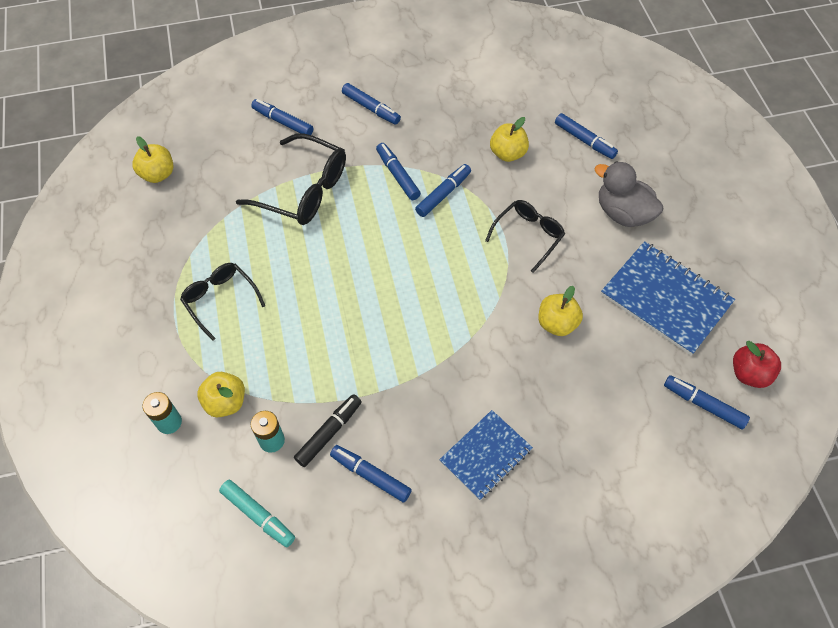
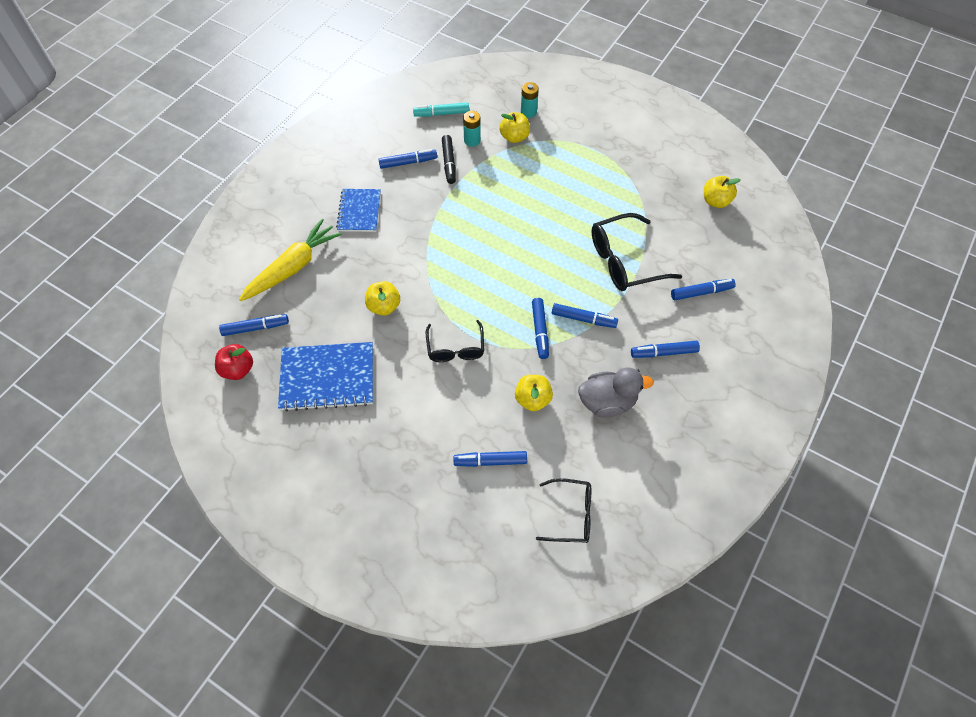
camera: 135 degrees right, 0 degrees up
(220, 299) = (582, 172): black glasses -> black glasses (571, 514)
(614, 445) = (293, 267): none -> yellow carrot
(623, 213) = (407, 420): grey duck -> grey duck (607, 402)

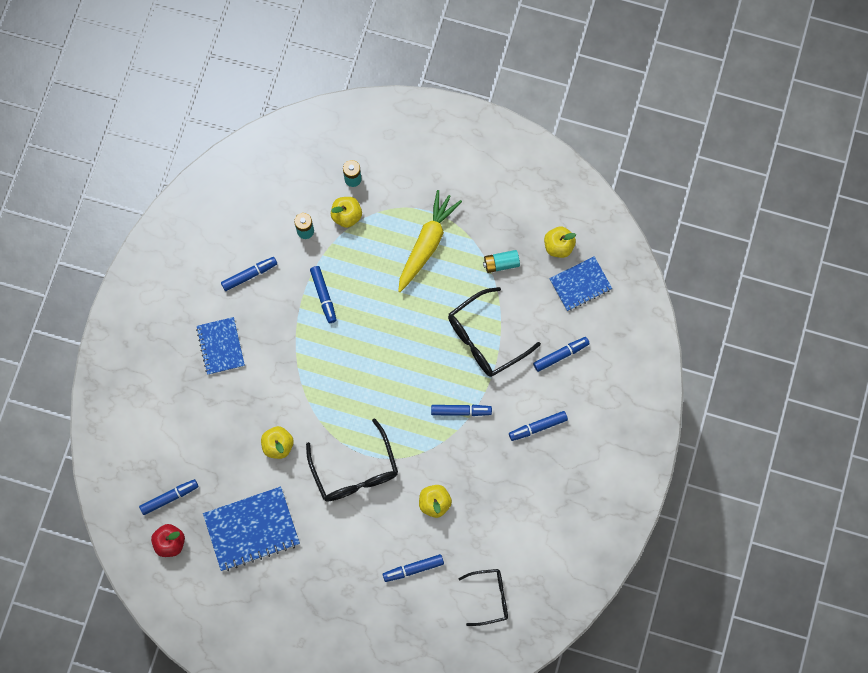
camera: 15 degrees left, 15 degrees up
(293, 267) = (180, 425): yellow carrot -> yellow carrot (427, 244)
(441, 114) = (264, 203): turquoise marker -> none
(449, 163) = (290, 265): black marker -> none
(455, 348) = (355, 471): black glasses -> black glasses, size x1.58
(540, 331) = (425, 433): blue marker -> blue marker (323, 295)
(607, 402) = (498, 488): grey duck -> none
(654, 203) = (501, 263): none -> turquoise battery
(733, 236) = (580, 284): none -> blue notebook

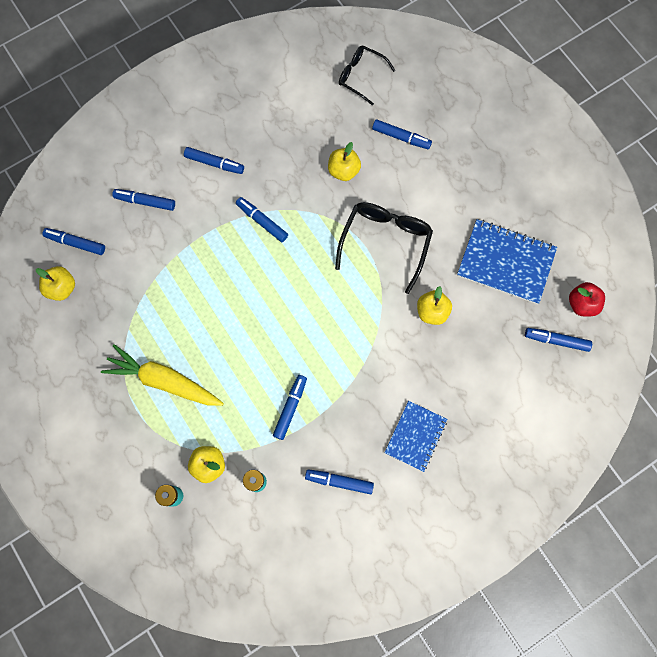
camera: 140 degrees left, 0 degrees up
(427, 244) = (164, 380): yellow carrot -> yellow carrot turned 45 degrees clockwise
(485, 339) = (191, 262): black glasses -> none
(501, 263) = (120, 312): turquoise battery -> none
(580, 284) = (76, 243): blue notebook -> blue marker

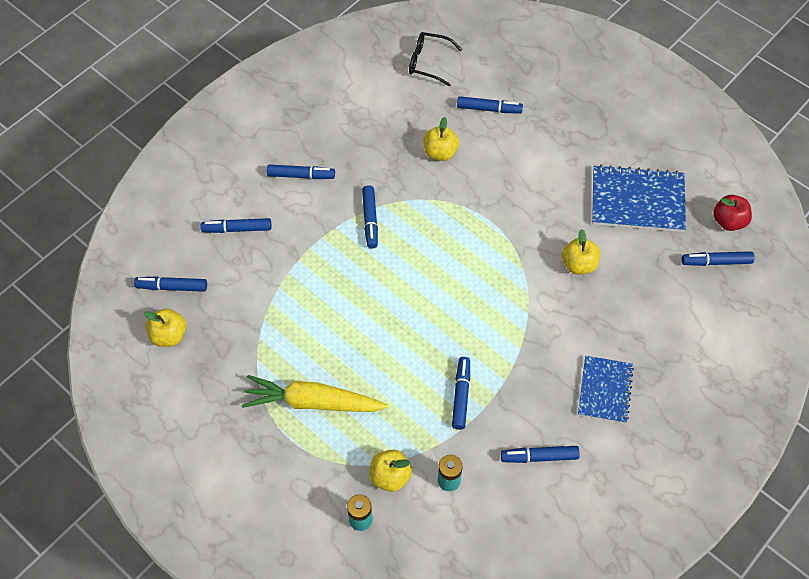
camera: 15 degrees left, 15 degrees down
(262, 221) = (370, 220): blue marker -> blue marker turned 120 degrees counterclockwise
(385, 242) = (507, 210): black glasses -> none

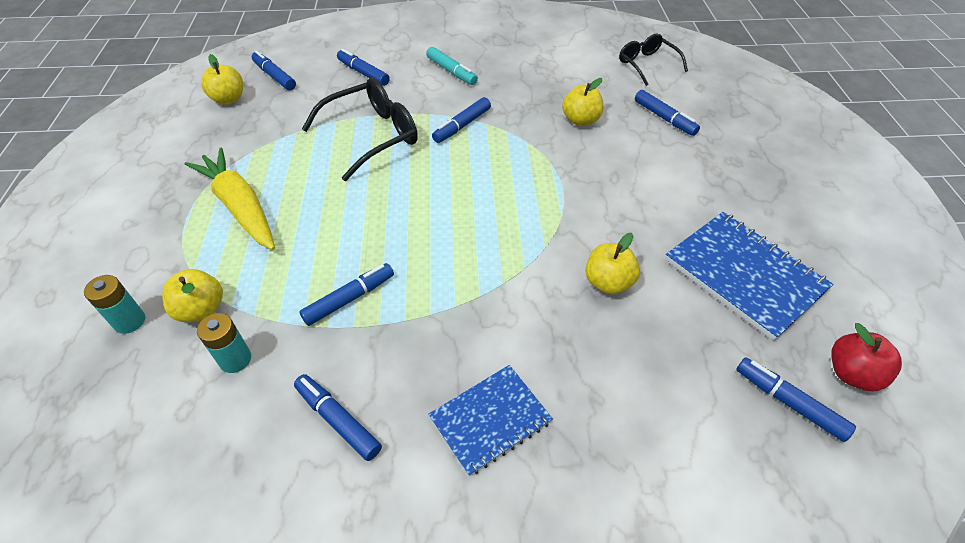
camera: 45 degrees right, 10 degrees down
(301, 175) = (451, 71): blue marker -> turquoise marker
(321, 278) = (372, 136): none -> black glasses

